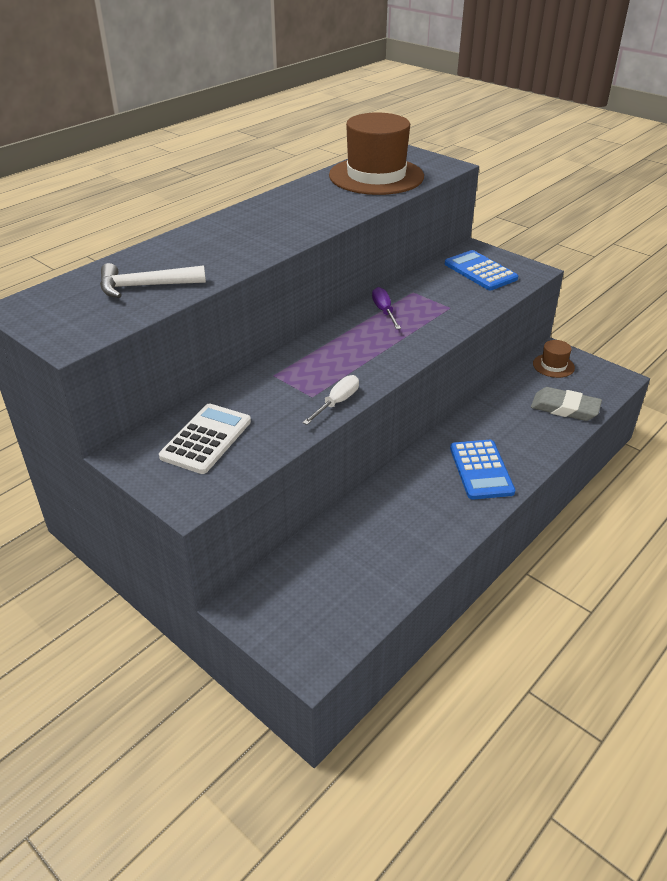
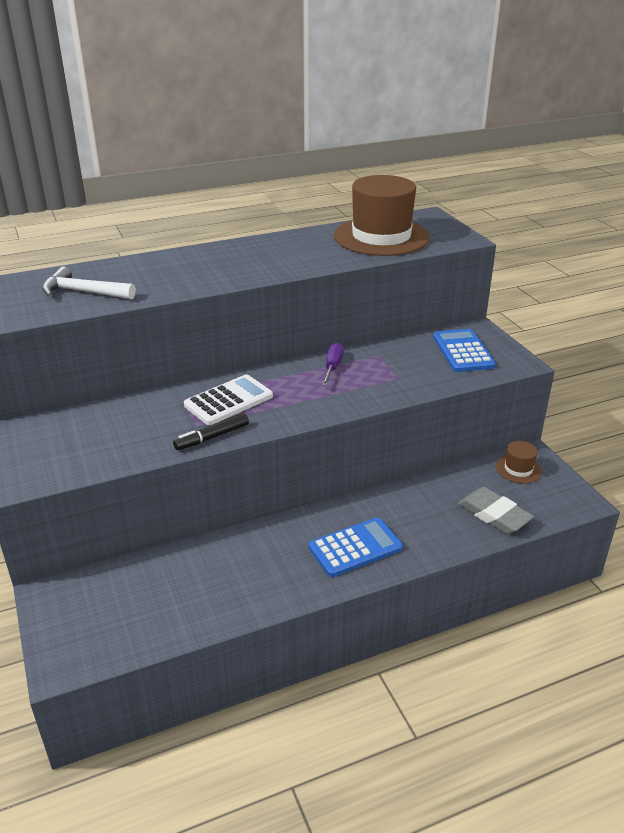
camera: 25 degrees right, 5 degrees down
(206, 439) = (79, 437): white calculator -> white calculator (229, 401)
(337, 402) = (212, 437): white screwdriver -> black marker
(481, 470) = (355, 548): blue calculator -> blue calculator turned 135 degrees counterclockwise

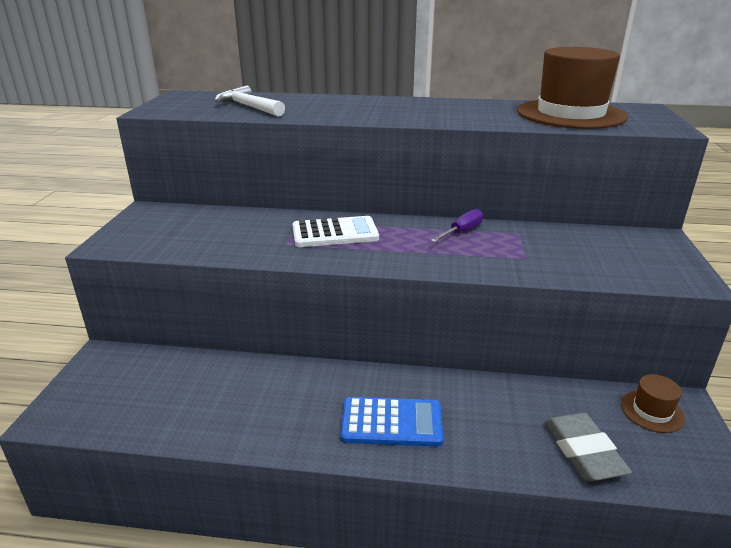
camera: 30 degrees right, 5 degrees down
(212, 437) = (289, 256): black marker -> none
(463, 351) = (624, 252): blue calculator -> none

